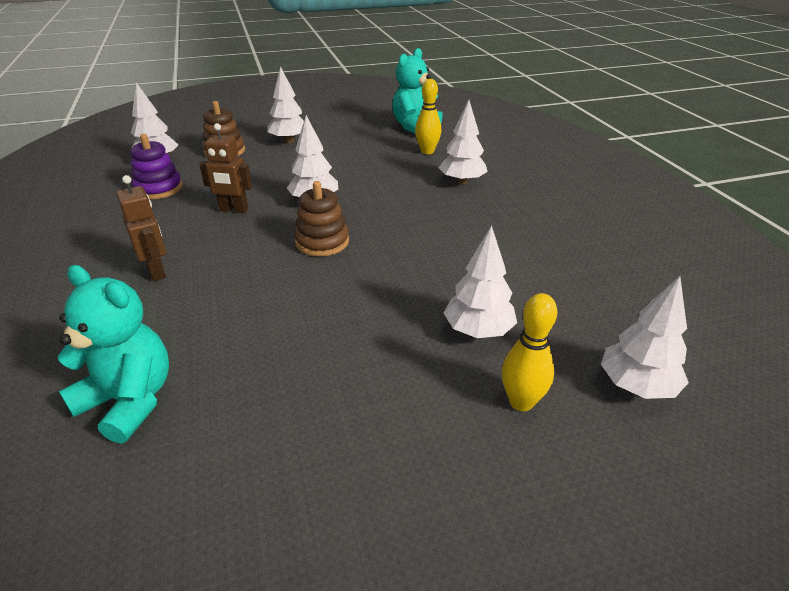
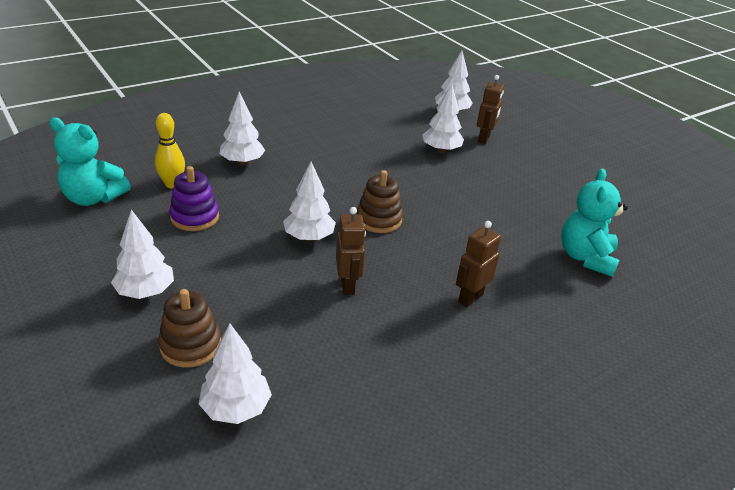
camera: 110 degrees left, 0 degrees up
(159, 189) = (322, 366): purple stacking toy -> purple stacking toy (195, 217)
(521, 402) = (484, 138): yellow bowling pin -> brown robot

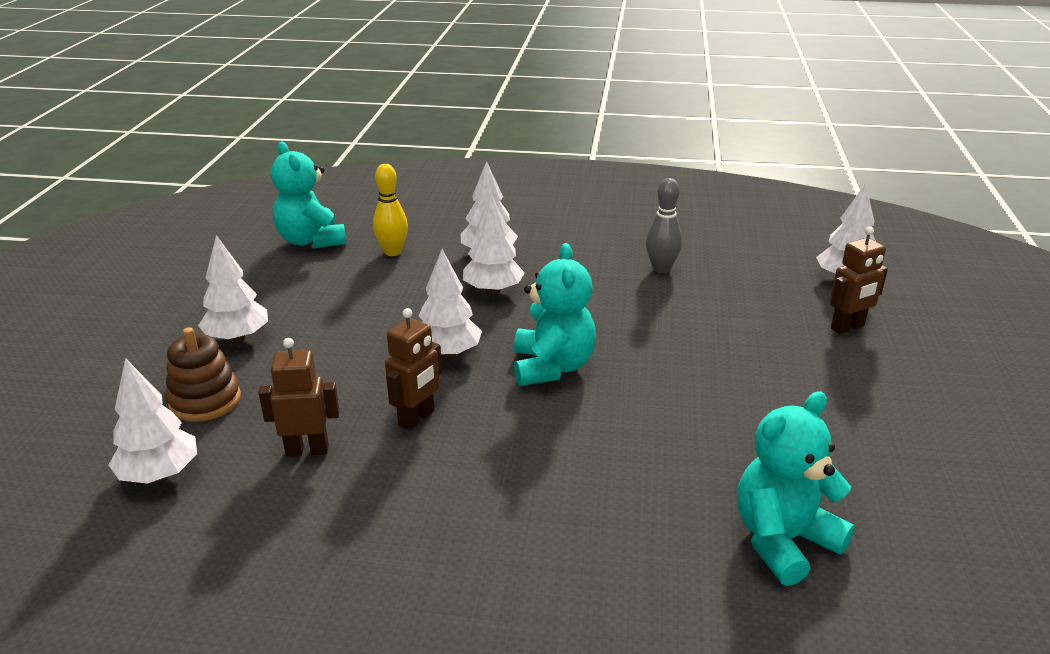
camera: 45 degrees right, 5 degrees down
(195, 217) = (369, 289): purple stacking toy -> none
(358, 137) = (661, 269): none -> grey bowling pin
(379, 219) = (552, 367): brown stacking toy -> turquoise teddy bear
(441, 150) = (756, 320): white tree -> white tree (493, 290)
(470, 298) = (534, 502): brown robot -> brown robot (307, 450)

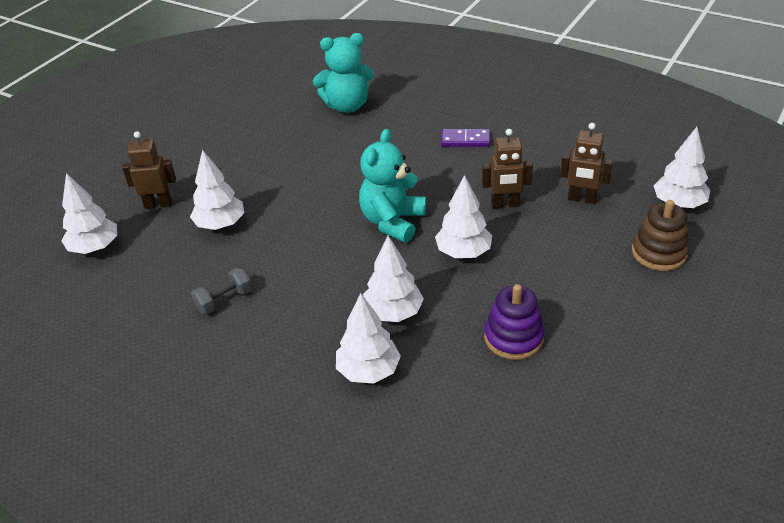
camera: 155 degrees left, 10 degrees up
(238, 338) = (640, 312): white tree -> white tree (220, 224)
(311, 241) = (564, 458): turquoise teddy bear -> none
(368, 295) = (513, 338): none -> purple stacking toy
(392, 252) = (471, 404): yellow bowling pin -> none
(417, 418) = (505, 204): brown robot -> brown robot turned 150 degrees counterclockwise
(522, 514) = (465, 140): none -> purple domino
(661, 269) = (224, 300): grey bowling pin -> grey dumbbell

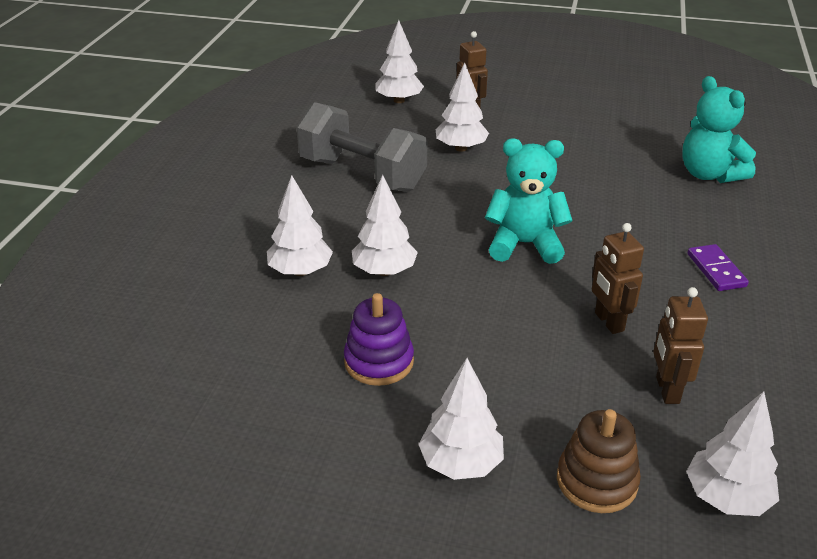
camera: 70 degrees right, 5 degrees down
(224, 300) = (362, 174): grey dumbbell -> grey dumbbell, size x2.37
(463, 252) = (501, 303): white tree -> white tree (461, 463)

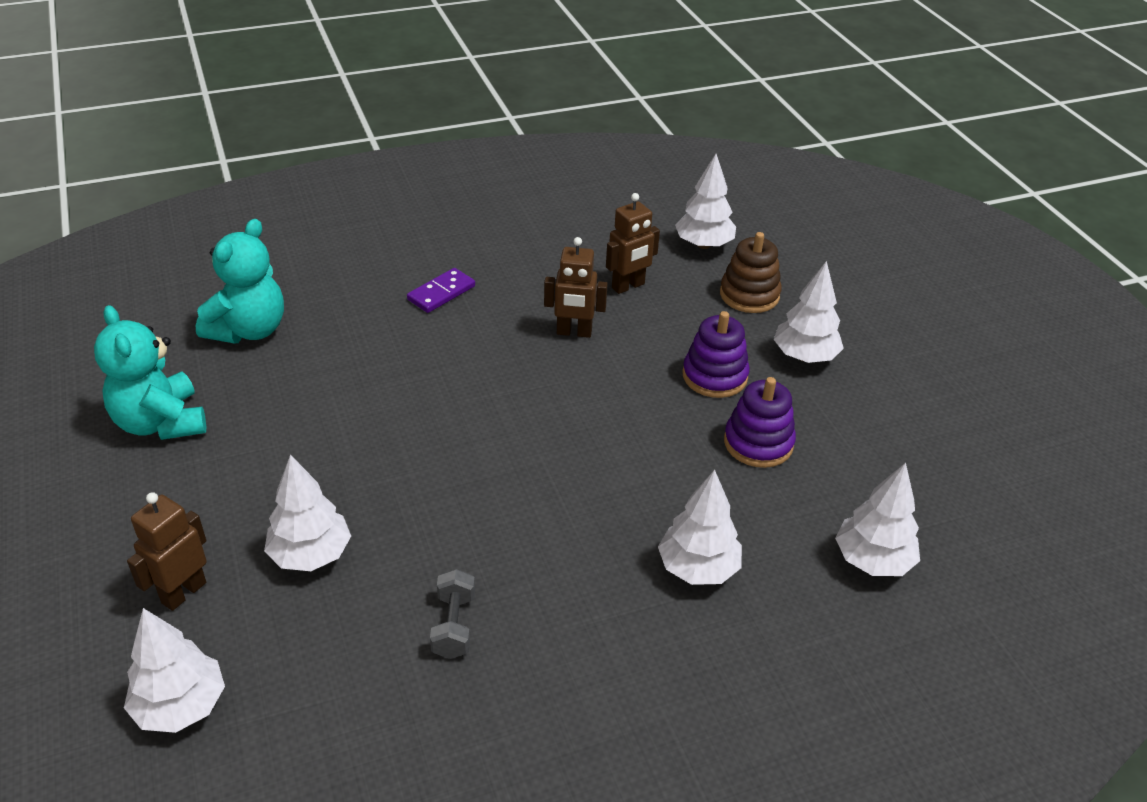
camera: 125 degrees left, 5 degrees up
(362, 174) = (454, 626): grey dumbbell -> grey dumbbell, size x0.42
(384, 271) = (635, 501): white tree -> white tree (872, 560)
(482, 380) = (714, 376): none -> purple stacking toy
(524, 244) = (498, 418): turquoise teddy bear -> turquoise teddy bear (161, 422)
(608, 322) = (574, 332): brown robot -> brown robot turned 60 degrees clockwise

